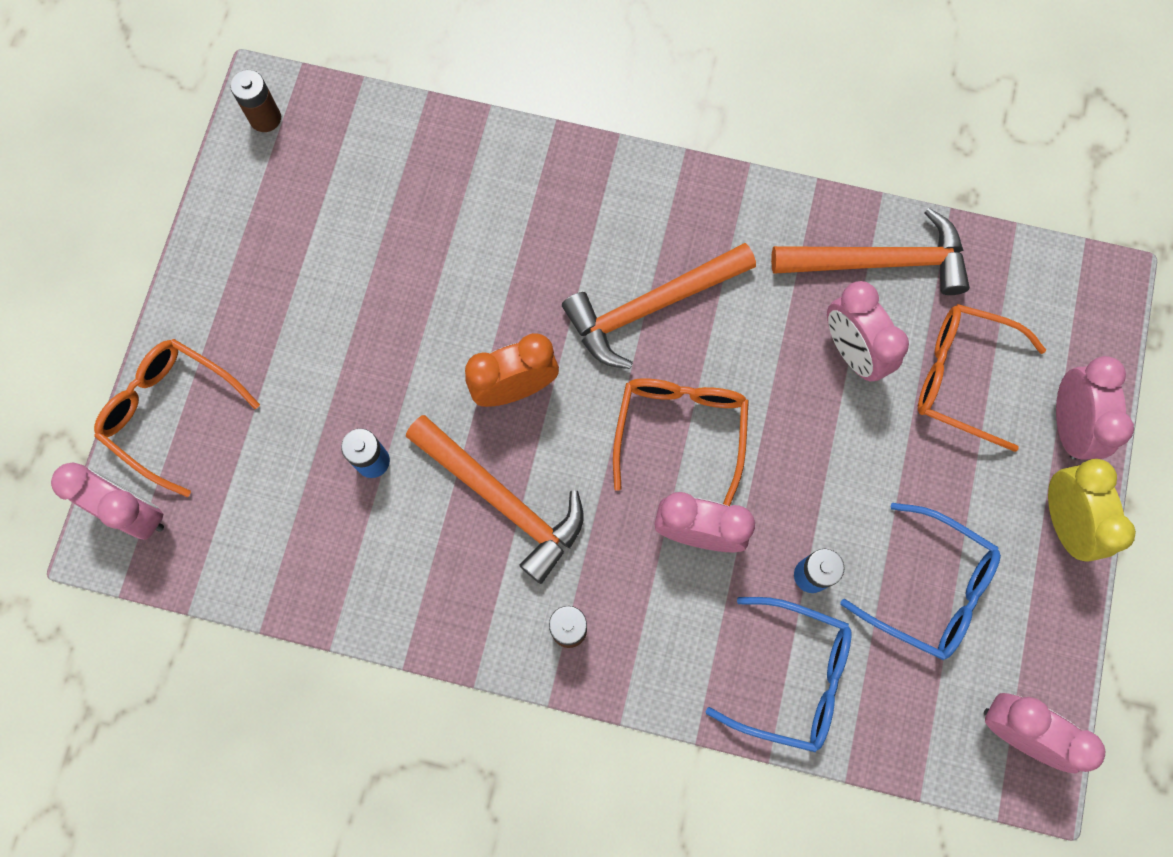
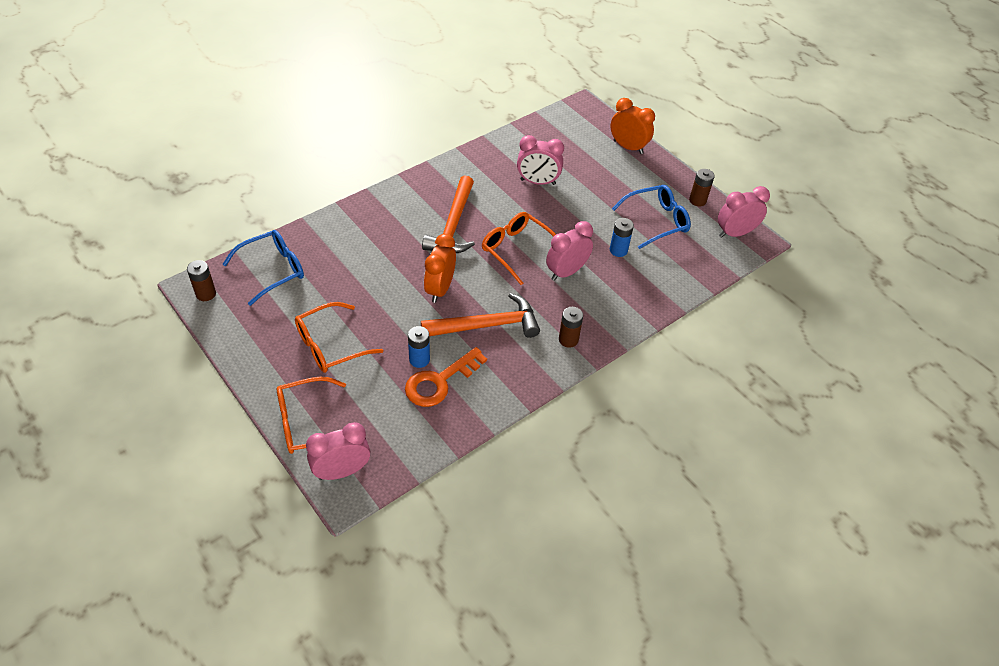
camera: 55 degrees left, 25 degrees down
(357, 516) = (439, 382): none -> orange key
(792, 677) = (655, 282): blue glasses -> blue glasses (272, 270)
(880, 262) = (510, 152): orange hammer -> none
(962, 377) = (580, 161): orange glasses -> orange glasses (330, 345)
(1041, 621) = (697, 200): none -> brown battery
(1063, 521) = (664, 171): yellow clock -> none
(1068, 425) = (628, 147): pink clock -> orange clock

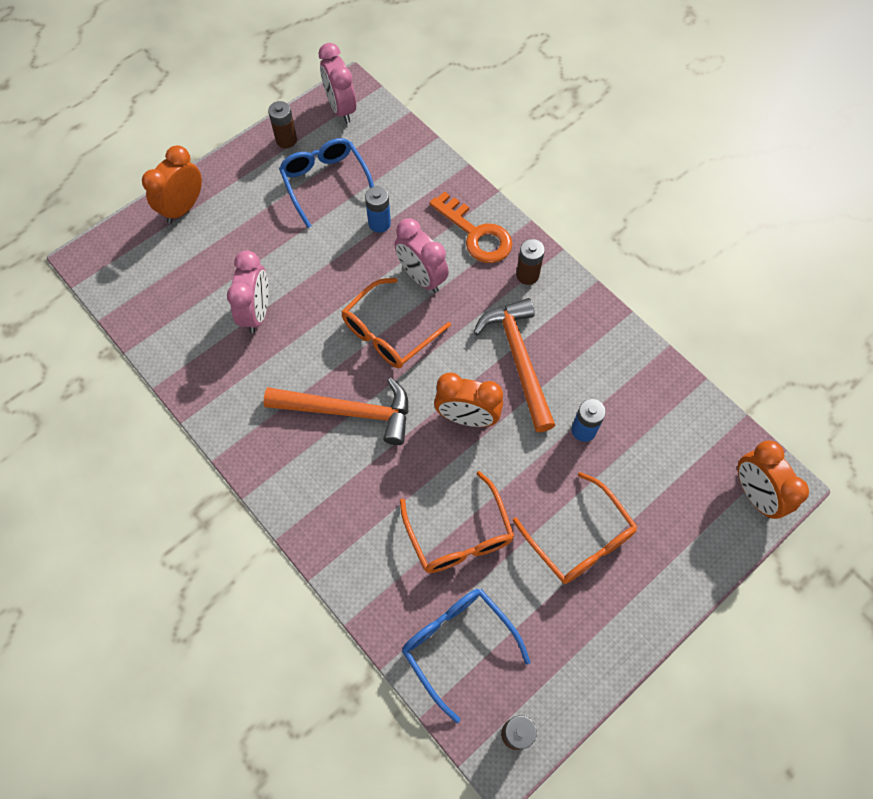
camera: 90 degrees left, 15 degrees up
(308, 423) = (700, 544): orange glasses -> orange glasses (459, 534)
(342, 471) = (755, 494): pink clock -> orange clock
(439, 382) = (612, 404): orange key -> orange key (476, 234)

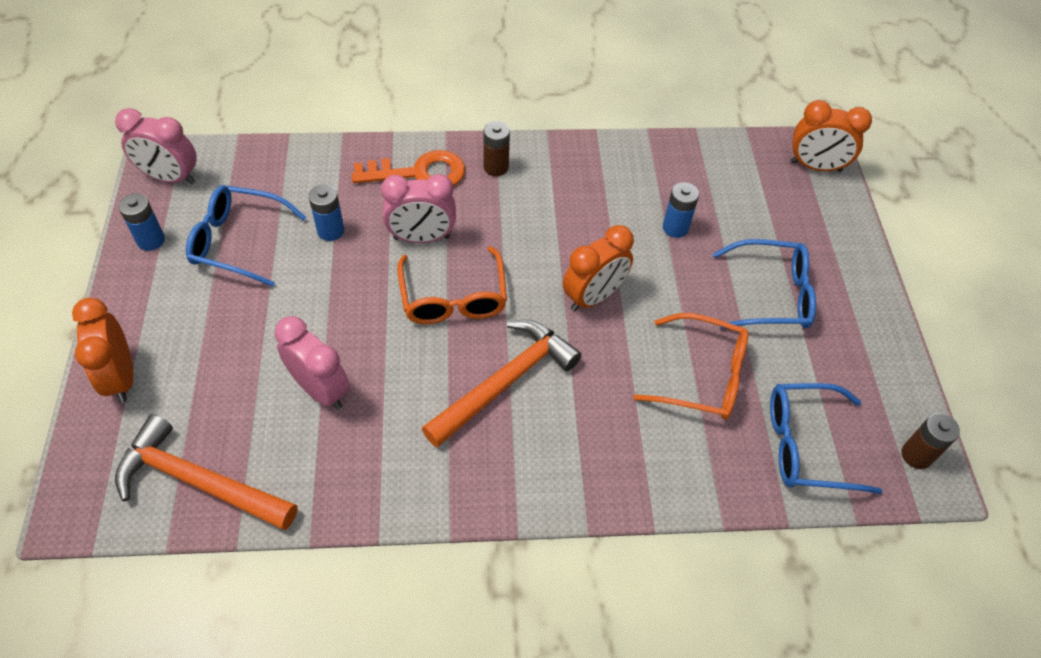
camera: 55 degrees left, 10 degrees down
(286, 140) = (151, 240): brown battery -> blue battery
(519, 360) = (571, 225): orange hammer -> orange hammer (199, 481)
(579, 539) = (771, 295): orange glasses -> blue glasses

